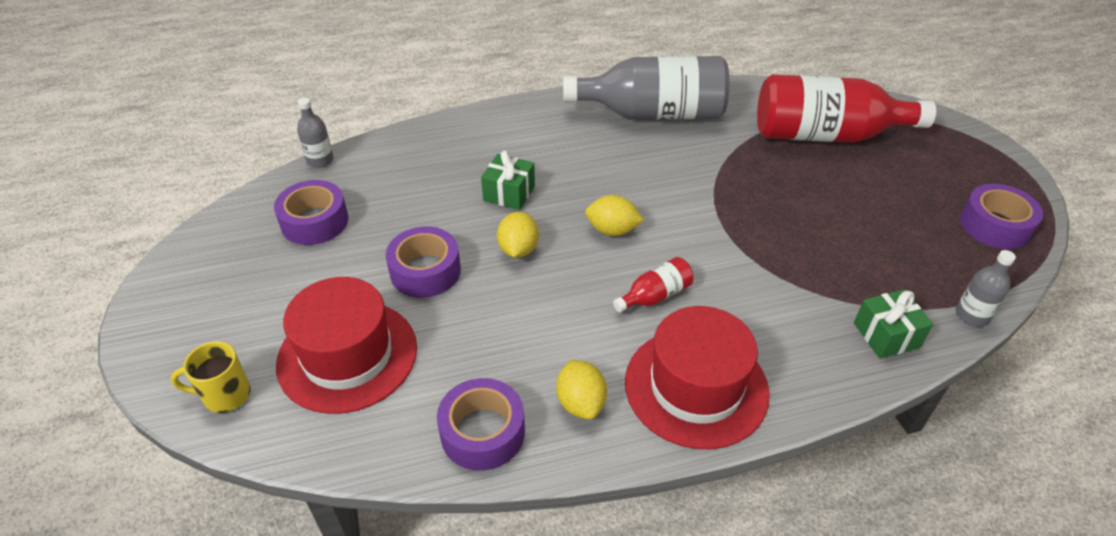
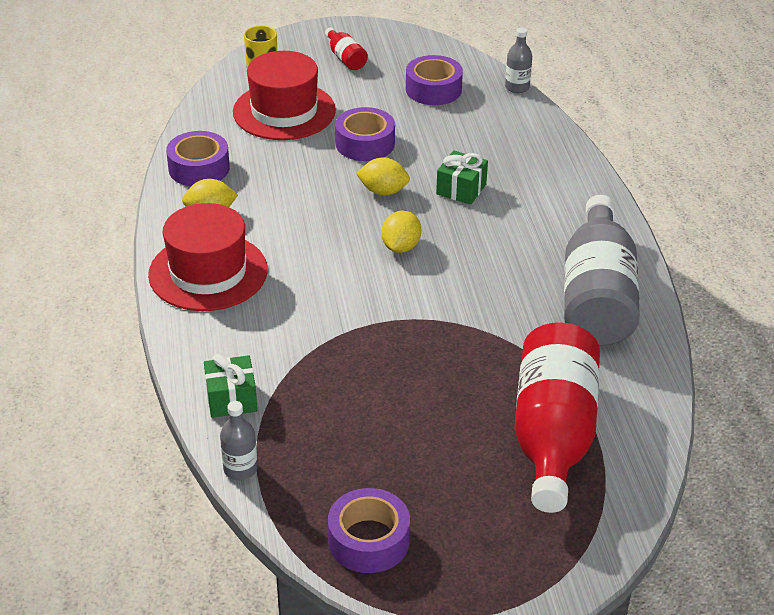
camera: 95 degrees right, 5 degrees down
(655, 296) = (311, 263): red bottle -> red bottle (345, 58)

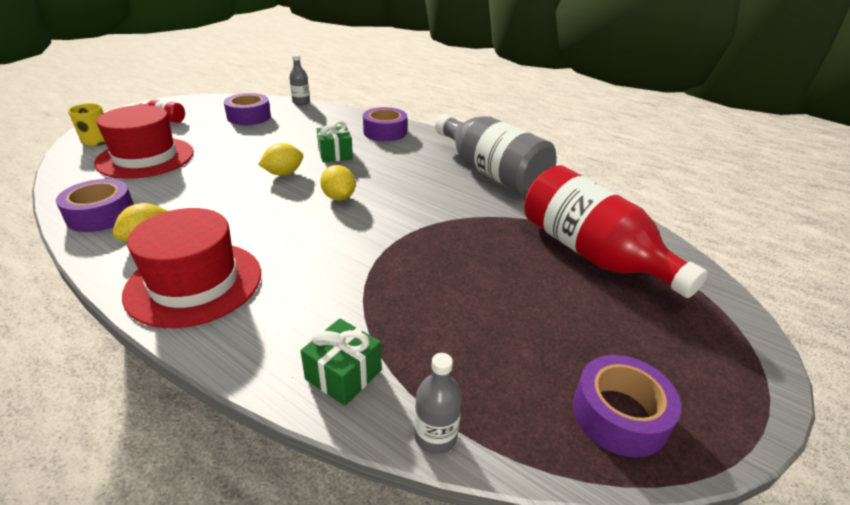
camera: 45 degrees left, 5 degrees down
(365, 143) = (235, 154): purple tape -> purple tape (385, 132)

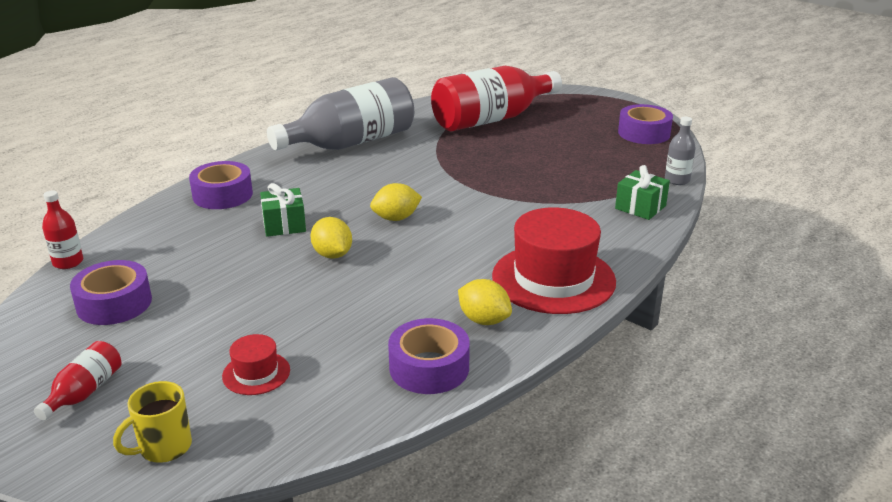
camera: 85 degrees left, 5 degrees down
(145, 157) = (256, 373): red hat -> red hat, size x0.47
(301, 102) = (68, 262): grey bottle -> red bottle

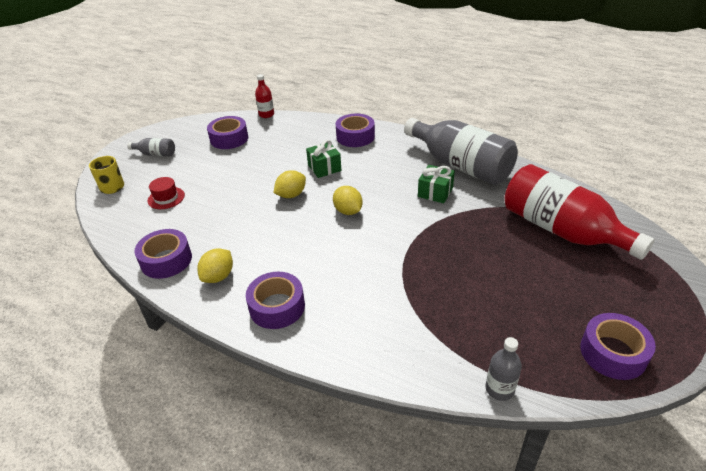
camera: 80 degrees right, 10 degrees up
(84, 392) = (156, 154): red bottle -> grey bottle
(553, 279) = (277, 307): red hat -> purple tape
(640, 207) = (421, 358): green gift -> green gift (435, 192)

